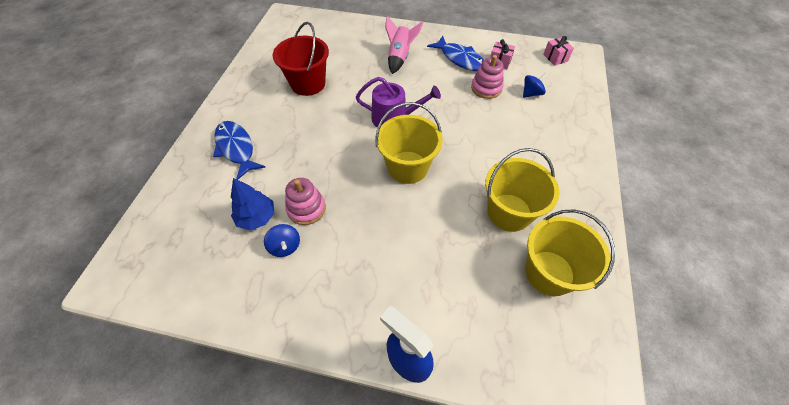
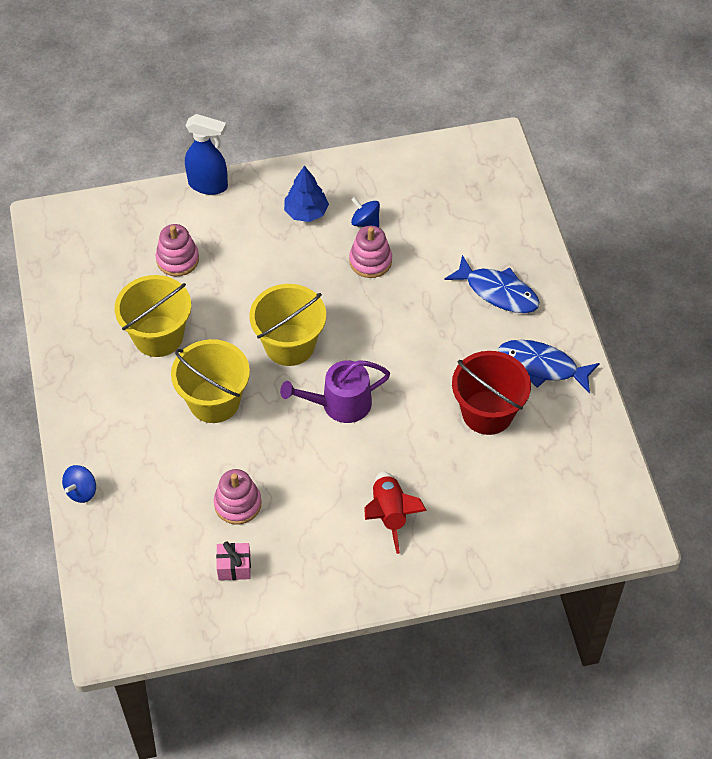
camera: 155 degrees right, 0 degrees up
(257, 217) = (413, 235): blue tree -> blue tree (306, 212)
(400, 57) = (390, 514): pink rocket -> red rocket
(460, 59) = (297, 548): blue fish -> blue fish (542, 366)
(470, 280) = (177, 259): none -> pink stacking toy
(531, 93) = (171, 519): blue spinning top -> blue spinning top (81, 491)
(549, 273) = (105, 292): yellow bucket -> yellow bucket (214, 401)
(555, 58) = (149, 613): pink gift -> none

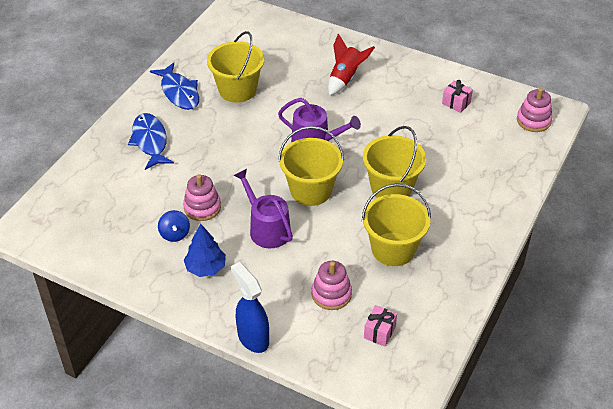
camera: 140 degrees left, 10 degrees down
(81, 491) = (520, 188): blue spinning top -> none
(109, 254) = (379, 332): none -> pink gift
(237, 504) = (427, 129): pink stacking toy -> pink stacking toy (533, 120)
(291, 280) = (267, 229): none -> purple watering can
(487, 412) = (237, 90): red bucket -> yellow bucket

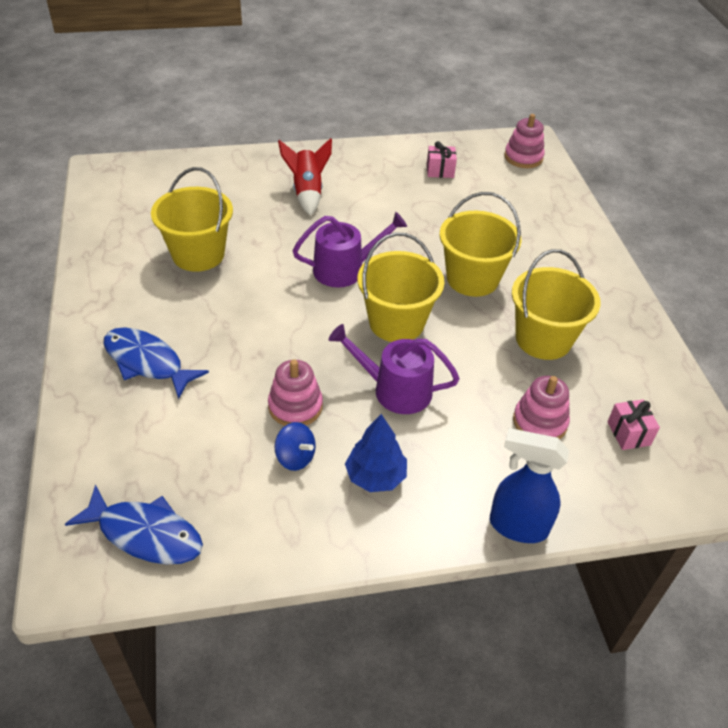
camera: 40 degrees left, 0 degrees up
(179, 92) = (127, 288): blue fish -> blue fish (145, 534)

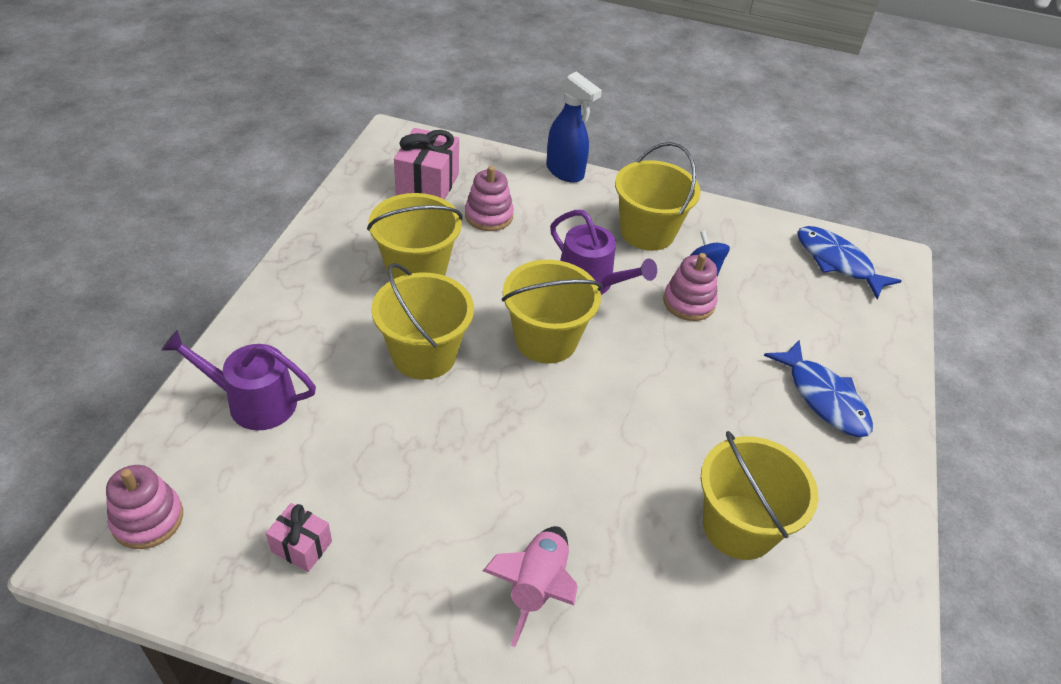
camera: 155 degrees left, 0 degrees up
(307, 192) = (536, 587): red rocket -> pink rocket
(345, 269) = (561, 426): purple watering can -> purple watering can (254, 402)
(375, 476) = (647, 232): blue tree -> yellow bucket
(628, 433) = (427, 185): pink gift -> pink gift, size x1.77

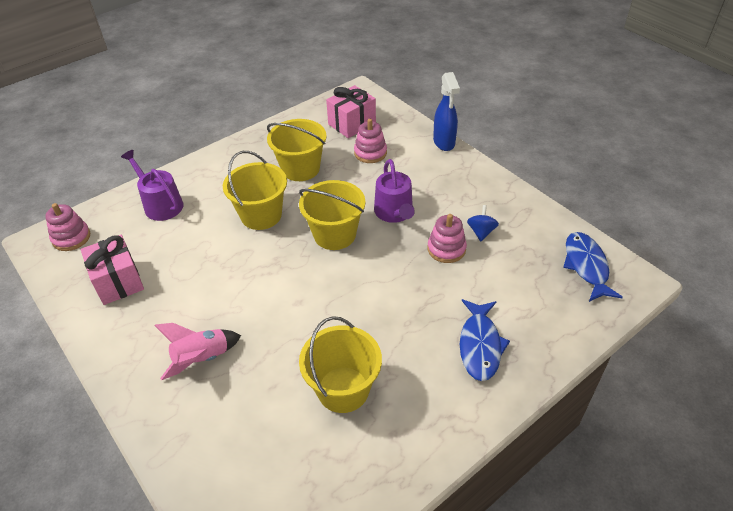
camera: 40 degrees right, 0 degrees up
(301, 546) = (118, 282): pink gift -> pink gift, size x1.77
(647, 232) = (462, 197): yellow bucket -> none

